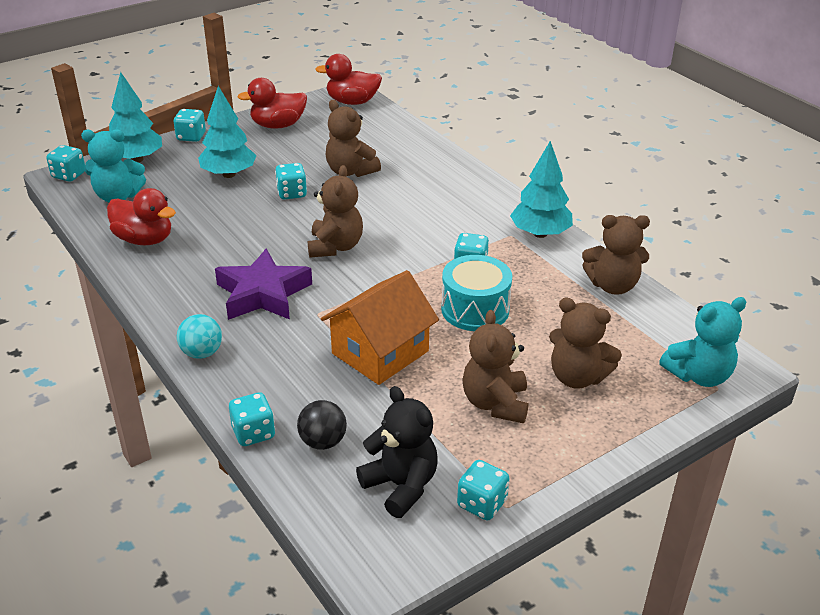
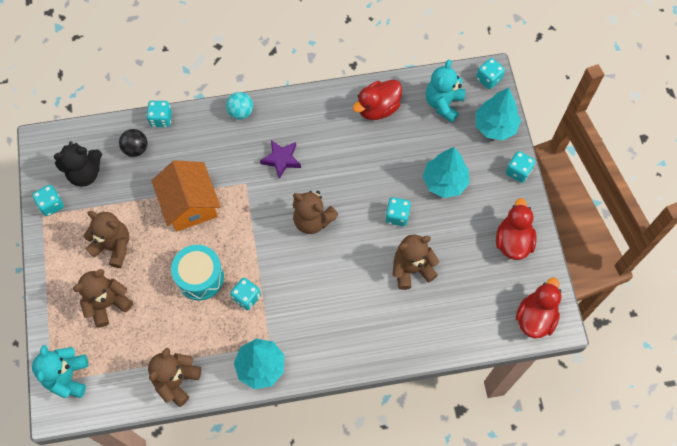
camera: 115 degrees right, 30 degrees up
(263, 294) = (281, 160): purple star -> purple star, size x0.62

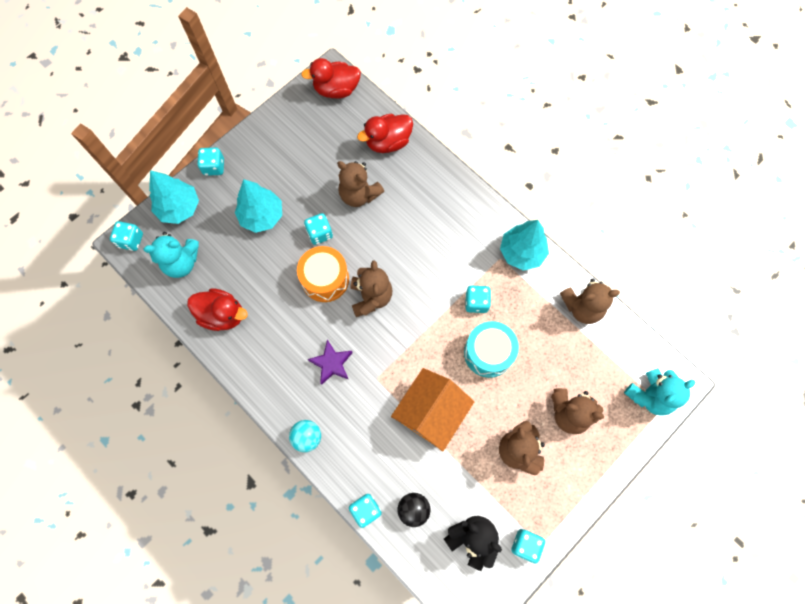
camera: 125 degrees left, 5 degrees up
(353, 196) = (325, 279): none -> orange drum
(513, 241) = (282, 137): red duck -> red duck (388, 142)

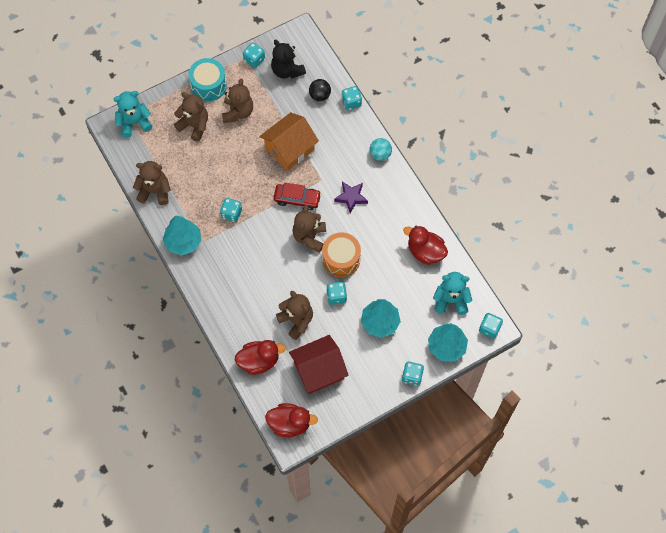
camera: 165 degrees left, 5 degrees down
(319, 148) = (318, 370): none -> red house
(400, 343) = (297, 199): none -> red car
(488, 353) = (235, 177): turquoise drum -> turquoise drum (208, 85)

